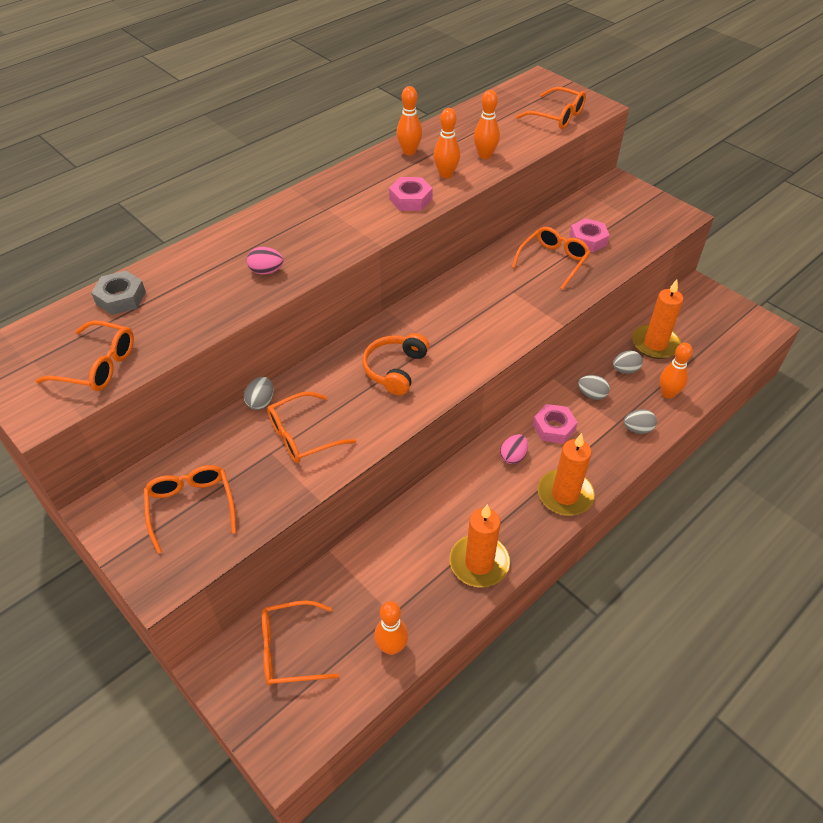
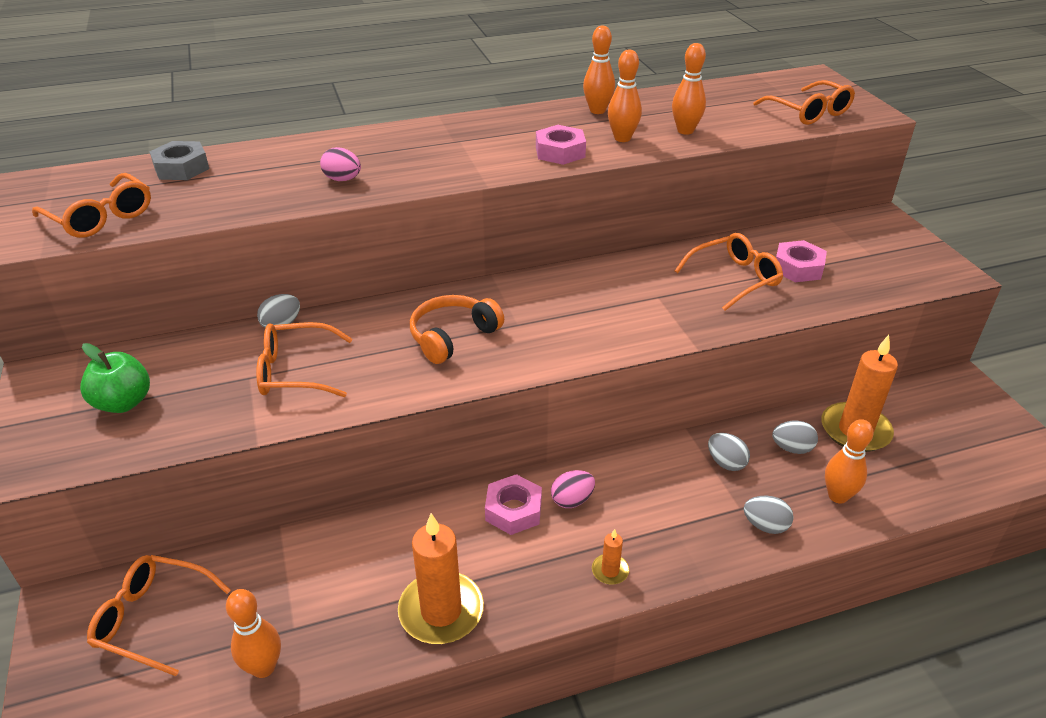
camera: 25 degrees right, 10 degrees down
(191, 507) = (123, 403): orange glasses -> green apple
(553, 427) = (648, 485): pink nut -> pink nut (513, 510)
(565, 495) = (610, 571): orange candle -> orange candle, size x0.46

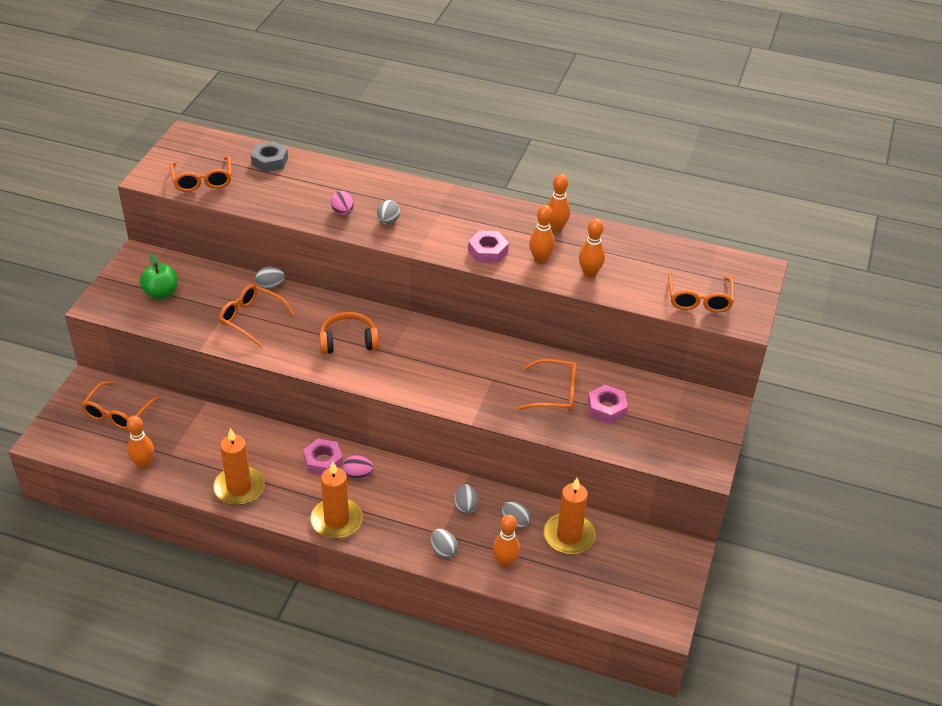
camera: 35 degrees right, 5 degrees up
(153, 618) = (118, 413): orange glasses -> orange glasses turned 120 degrees counterclockwise
(410, 168) = (388, 221): none -> grey egg
(610, 571) = (336, 520): orange candle -> orange candle, size x2.18

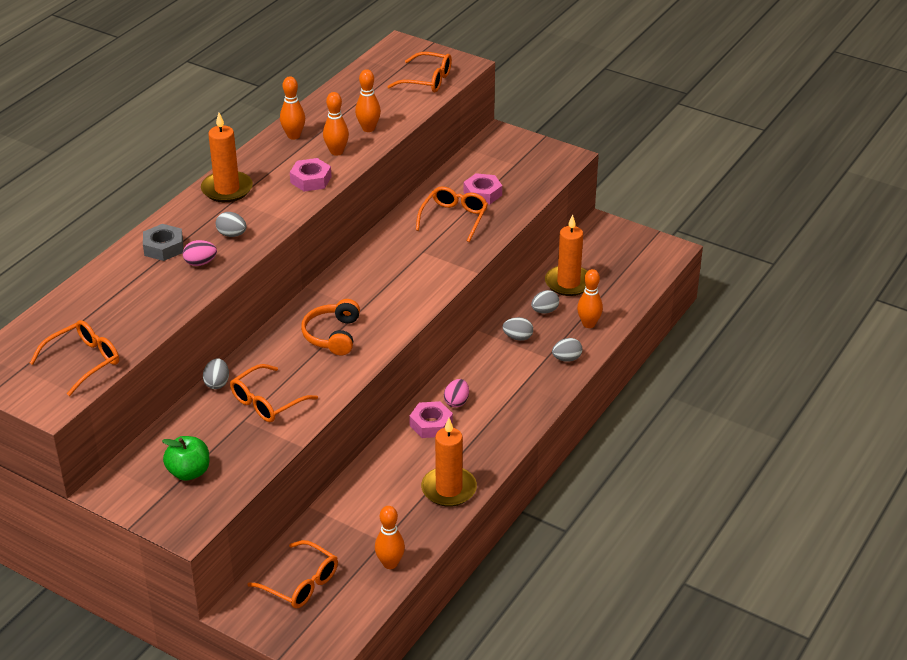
camera: 75 degrees left, 5 degrees down
(202, 180) = (83, 362): orange glasses -> orange glasses turned 45 degrees counterclockwise
(270, 161) = (74, 306): grey nut -> grey nut (163, 247)
(336, 520) = (512, 423): orange candle -> orange candle (227, 189)

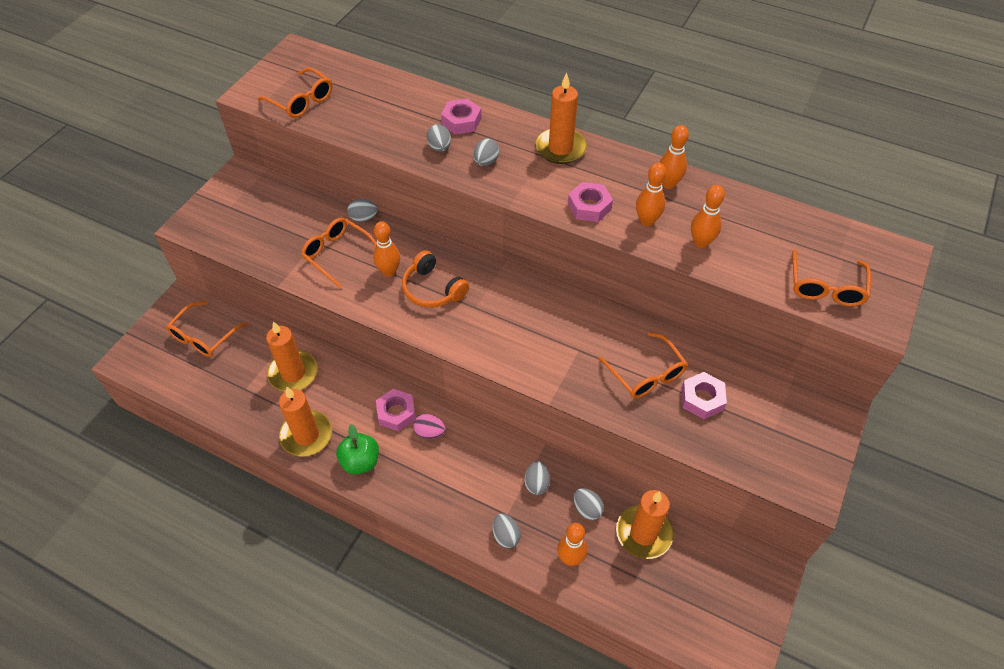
camera: 85 degrees right, 15 degrees up
(163, 247) = (461, 121): grey nut -> pink nut
(189, 472) = (253, 217): green apple -> green apple (360, 461)
(200, 263) = (439, 147): pink egg -> grey egg
(332, 335) = (432, 289): orange headphones -> orange headphones turned 135 degrees counterclockwise
(368, 502) = (293, 373): none -> orange candle
(390, 563) = (217, 397): orange bowling pin -> orange bowling pin (389, 271)
(454, 218) = (646, 374): orange glasses -> orange glasses turned 45 degrees clockwise

